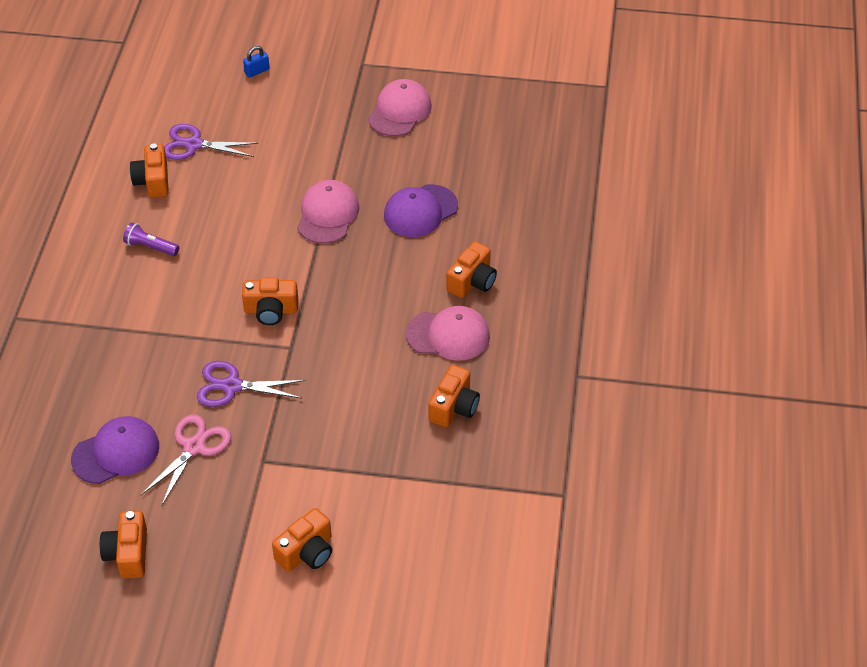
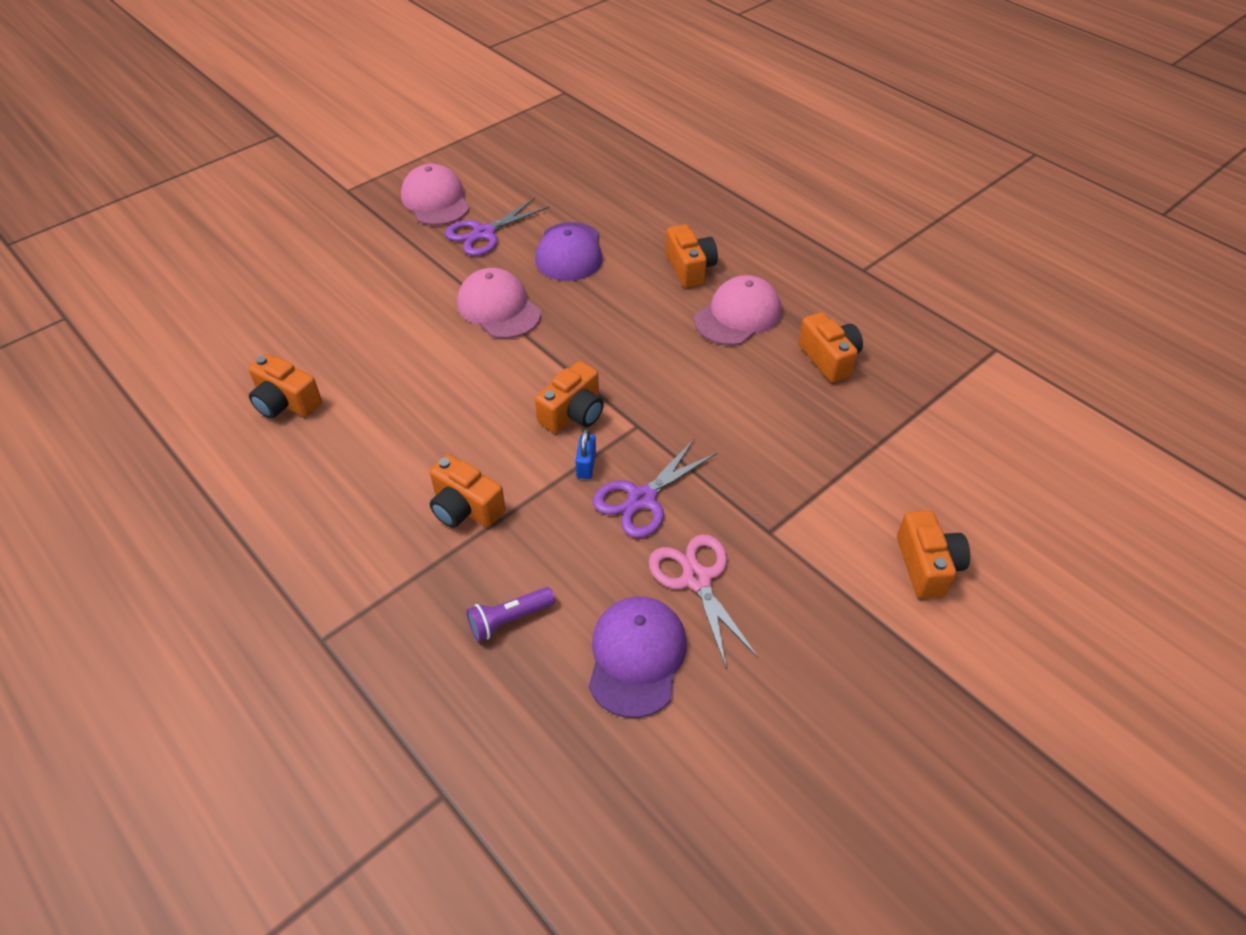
camera: 50 degrees left, 0 degrees up
(128, 553) = (802, 734): orange camera -> orange camera (465, 507)
(150, 247) = (373, 456): purple flashlight -> purple flashlight (509, 620)
(194, 144) = (281, 345): purple scissors -> purple scissors (484, 233)
(257, 71) = (254, 253): blue padlock -> blue padlock (586, 465)

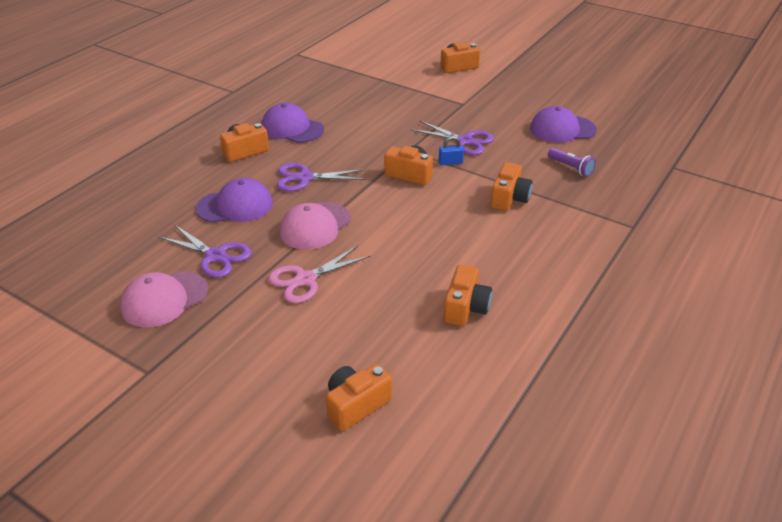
camera: 105 degrees left, 10 degrees down
(605, 312) = (304, 178): none -> purple scissors
(696, 579) = (506, 119): pink scissors -> pink scissors (305, 279)
(738, 315) = (292, 128): pink cap -> purple cap
(829, 358) = (323, 97): orange camera -> orange camera (356, 405)

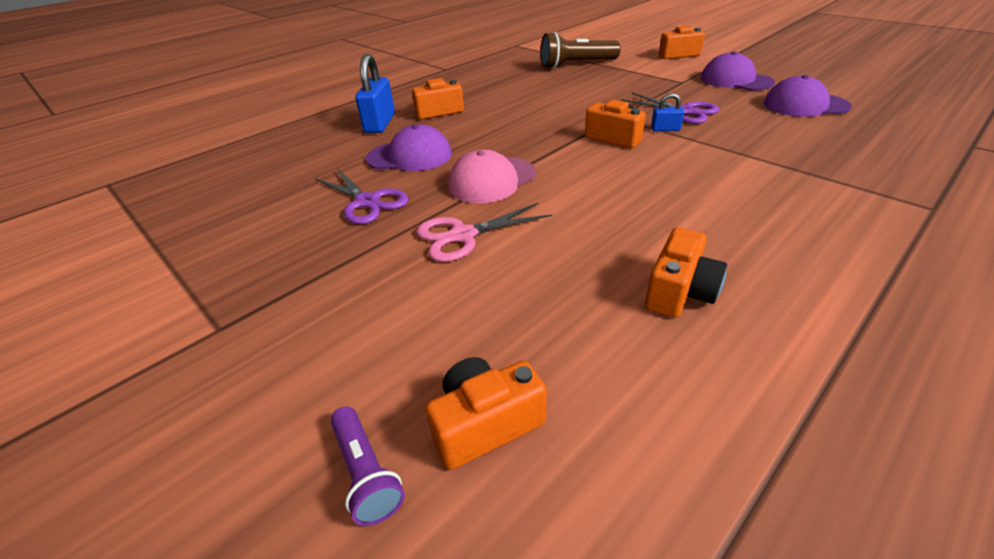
camera: 15 degrees right, 0 degrees up
(164, 299) = (288, 242): pink cap -> none
(192, 169) = (380, 124): none -> blue padlock
(292, 128) = (493, 96): purple cap -> purple cap (735, 80)
(304, 178) = (493, 136): purple scissors -> none
(364, 83) = (576, 65): none -> brown flashlight
(509, 198) = (741, 166): orange camera -> none
(571, 168) = (823, 140): purple flashlight -> purple flashlight (366, 473)

